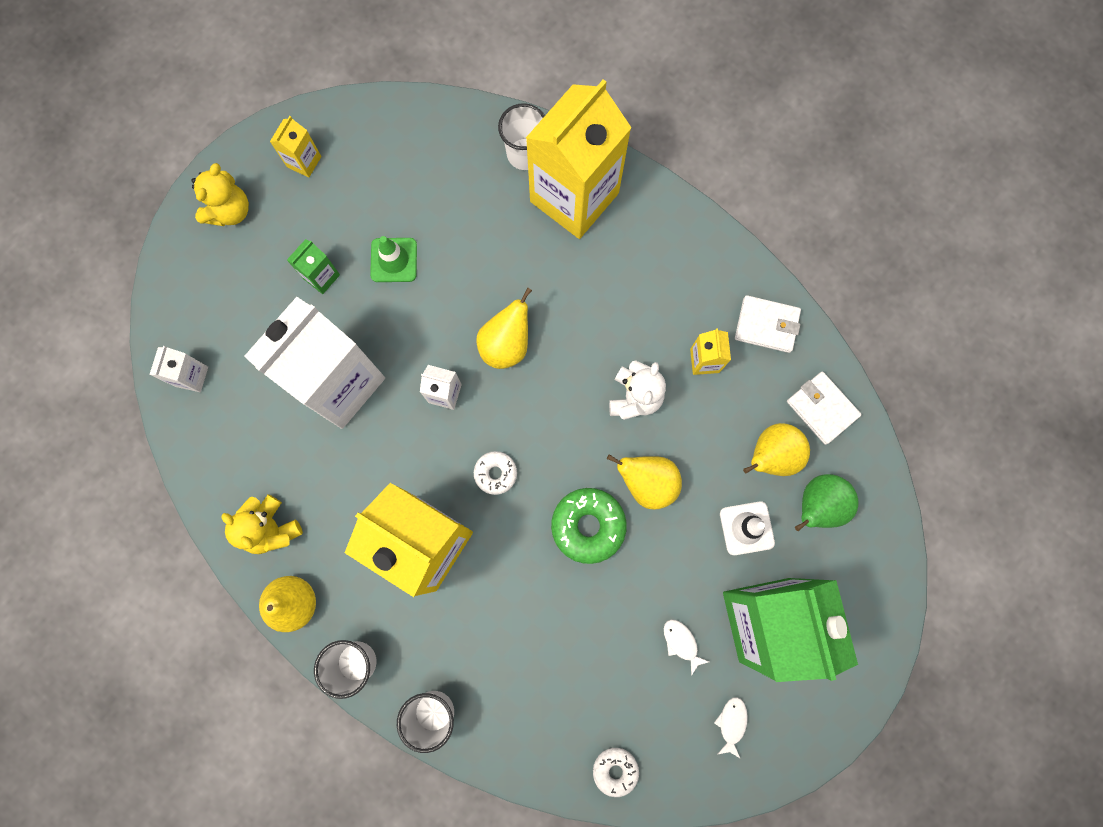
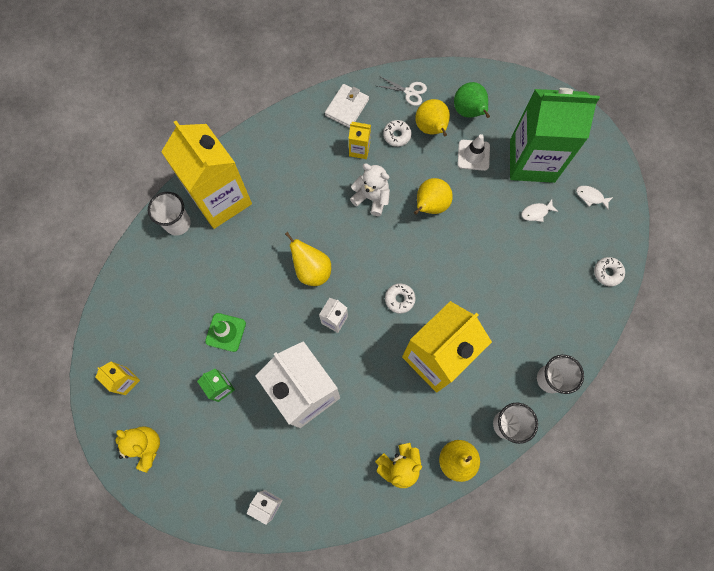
camera: 75 degrees left, 5 degrees down
(588, 526) = (449, 249): green donut -> none
(743, 408) = (397, 135): none -> white donut
(822, 408) = (409, 92): white wallet -> white scissors

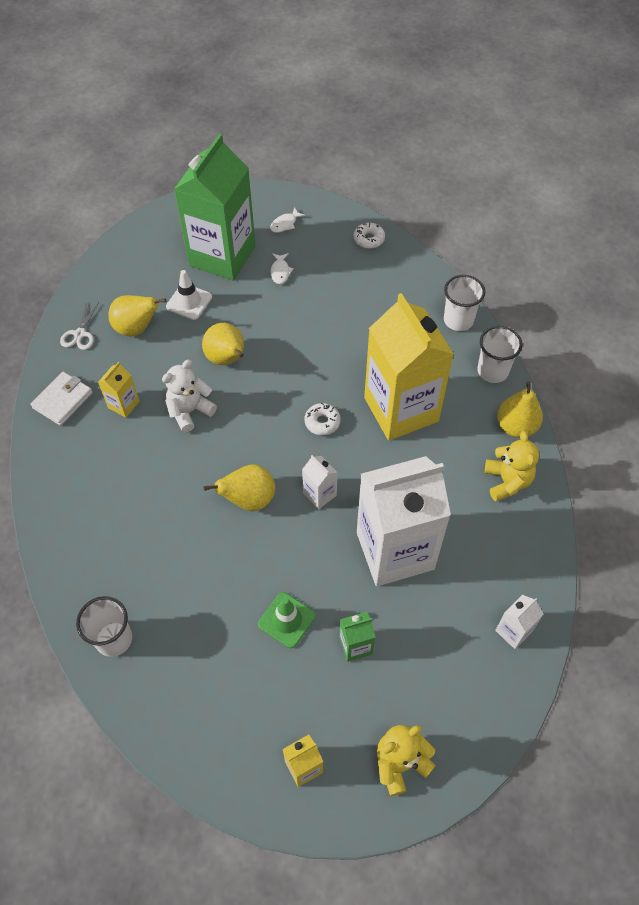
camera: 70 degrees left, 15 degrees down
(221, 199) = (107, 576): yellow carton -> none
(347, 107) = (63, 400): white wallet -> white wallet turned 75 degrees clockwise
(397, 135) = (127, 363): white donut -> none
(409, 92) = (80, 334): white scissors -> white scissors turned 150 degrees clockwise
(469, 112) = (136, 289): green pear -> none

